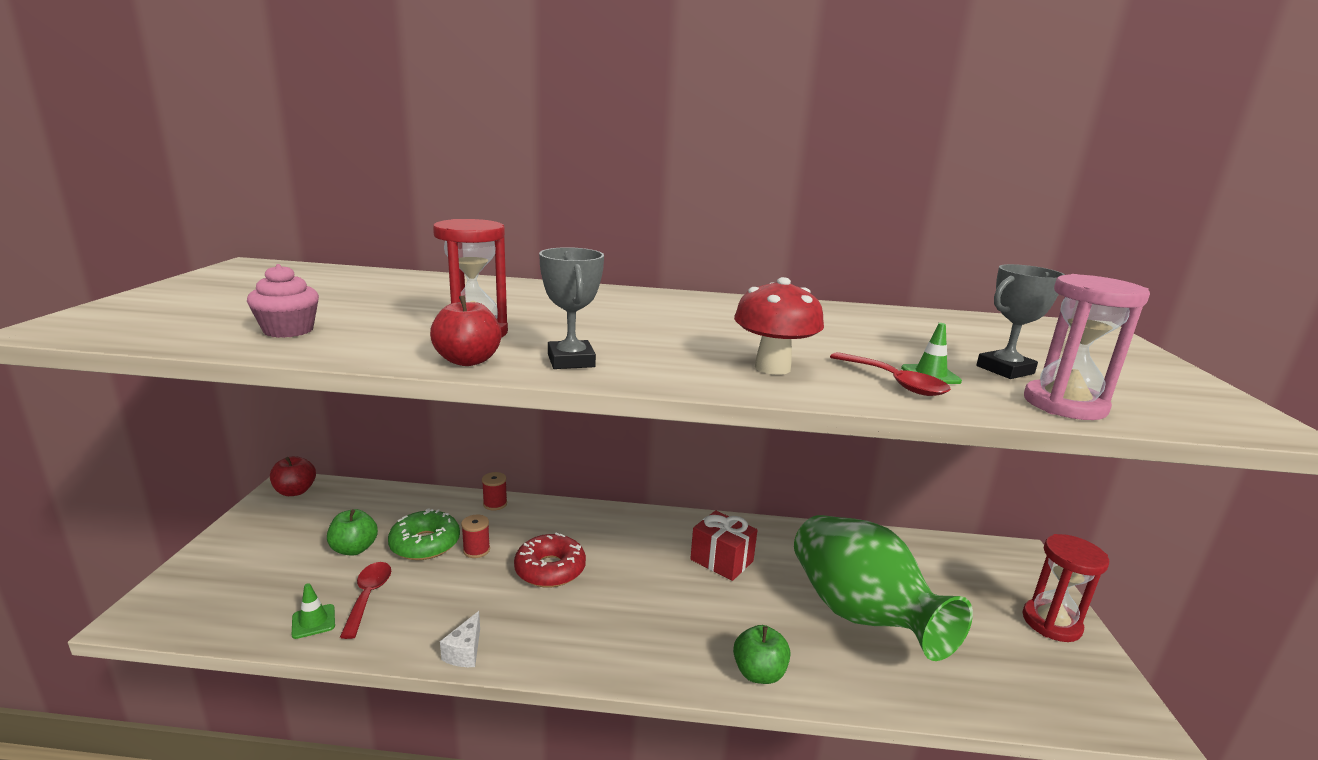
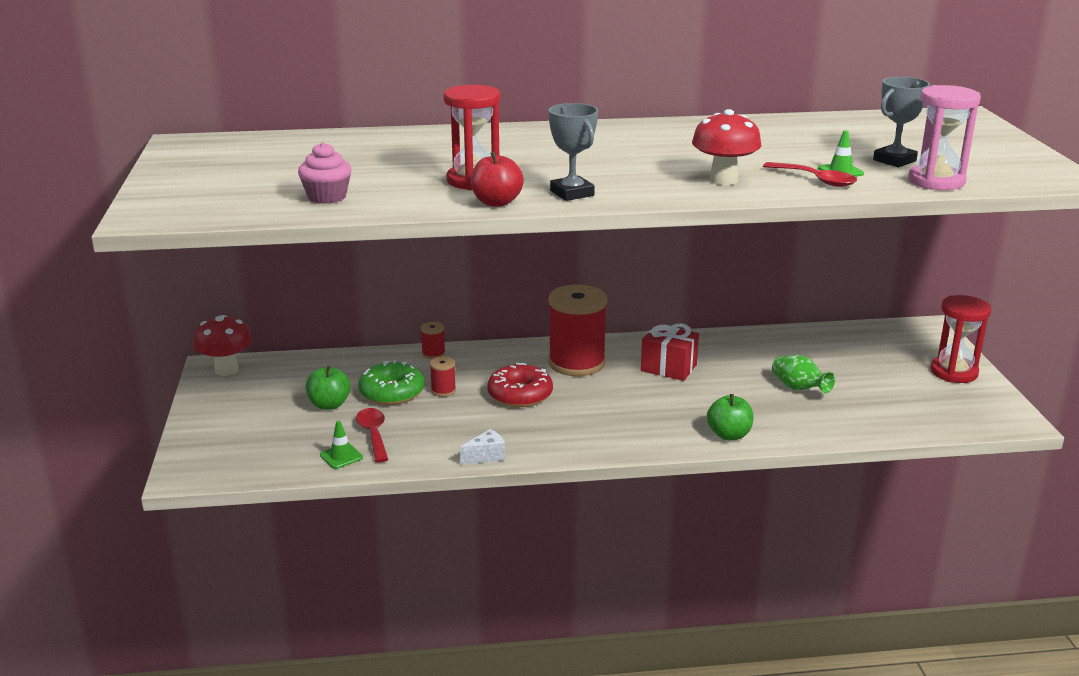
camera: 10 degrees left, 5 degrees up
(295, 491) = (226, 370): red apple -> red mushroom
(465, 652) = (486, 456): white cheese -> white cheese turned 120 degrees counterclockwise
(628, 538) = (576, 363): none -> red spool
(860, 615) = (799, 388): green vase -> green vase, size x0.41

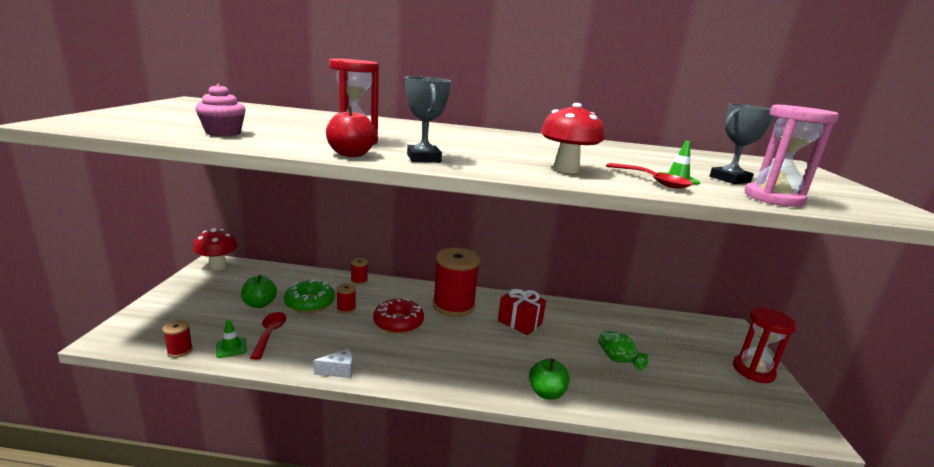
camera: 10 degrees right, 5 degrees down
(284, 470) = (180, 350): none -> red spool

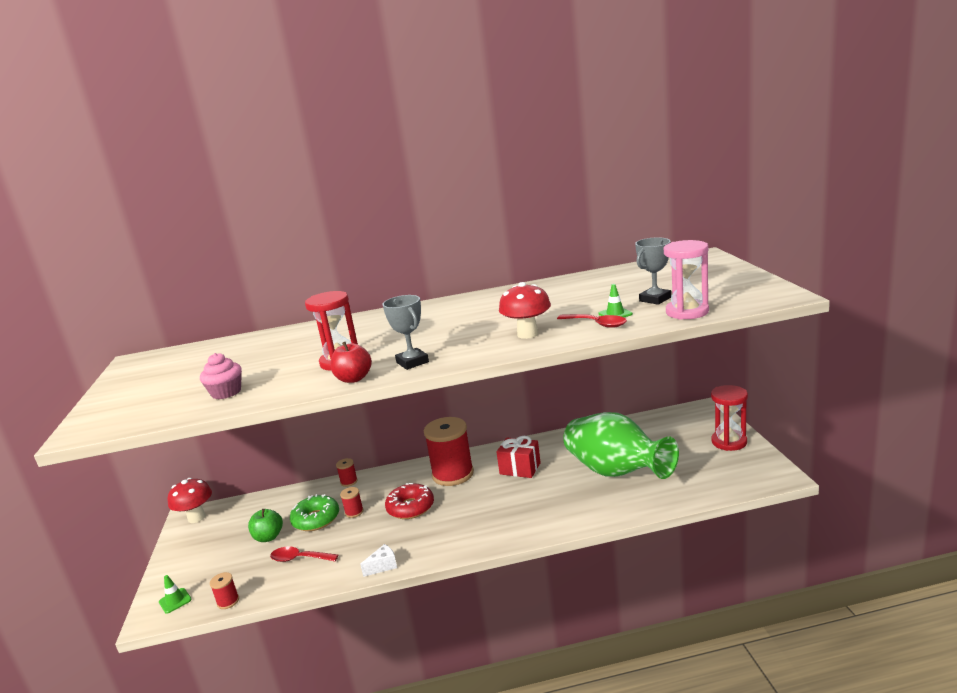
camera: 10 degrees left, 0 degrees up
(231, 347) = (273, 582): green traffic cone -> green traffic cone (175, 601)
(270, 333) = (299, 559): red spoon -> red spoon turned 60 degrees counterclockwise
(546, 393) = (566, 520): green apple -> none
(617, 360) = (616, 472): green vase -> green vase, size x2.42

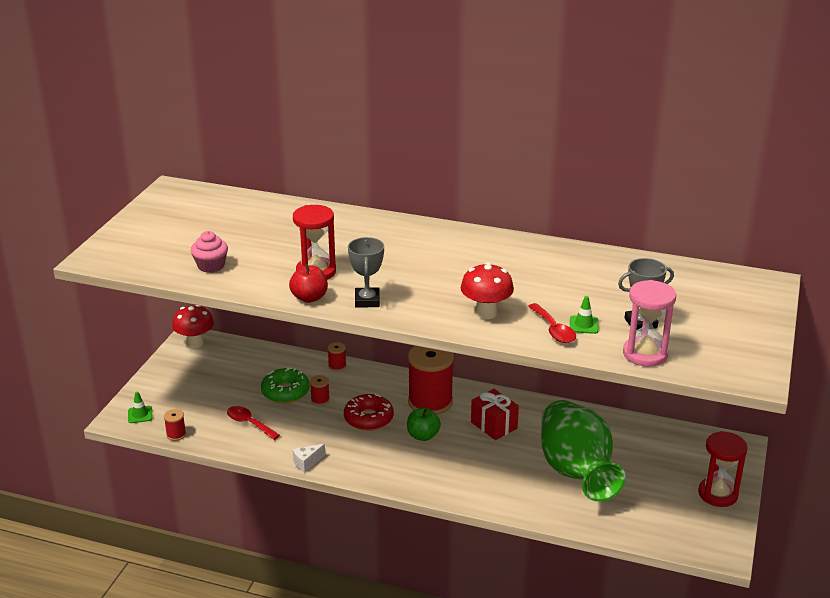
camera: 25 degrees right, 10 degrees up
(268, 537) = (238, 391): green apple -> green apple (423, 436)
(383, 566) = (307, 463): white cheese -> white cheese turned 150 degrees clockwise

